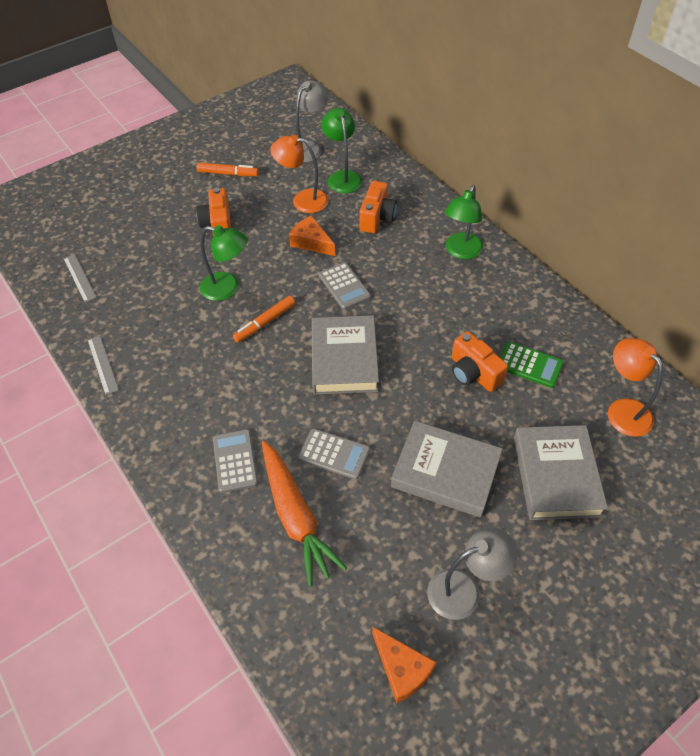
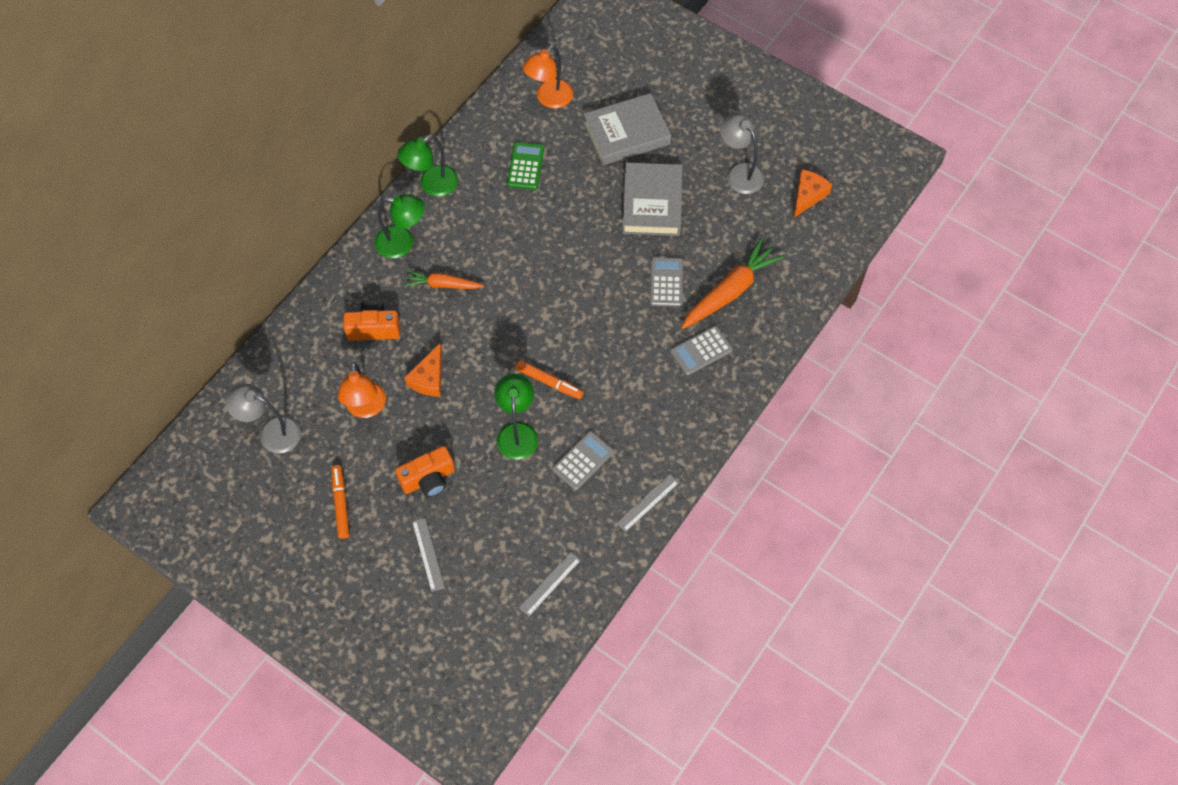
camera: 110 degrees left, 10 degrees up
(155, 212) = (428, 554): none -> grey ruler
(342, 177) = (316, 381): green lamp -> green lamp (431, 185)
(344, 286) = (480, 329): grey calculator -> grey calculator (583, 460)
(344, 359) = (568, 303): grey book -> none
(404, 270) = (443, 284): none -> orange carrot
(473, 373) = (548, 204): orange camera -> none

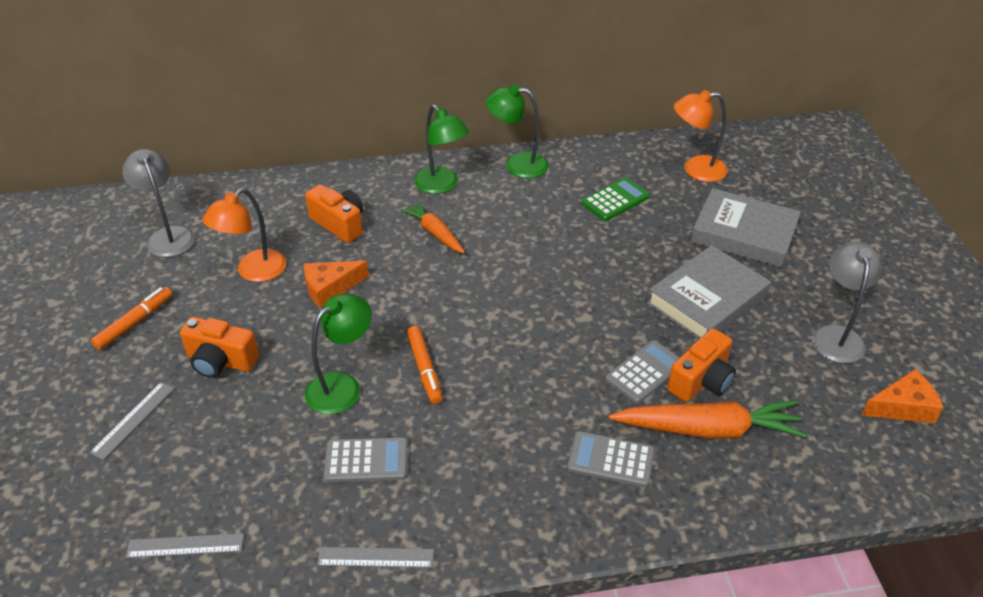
camera: 45 degrees right, 20 degrees down
(699, 263) = (701, 381): none -> orange camera

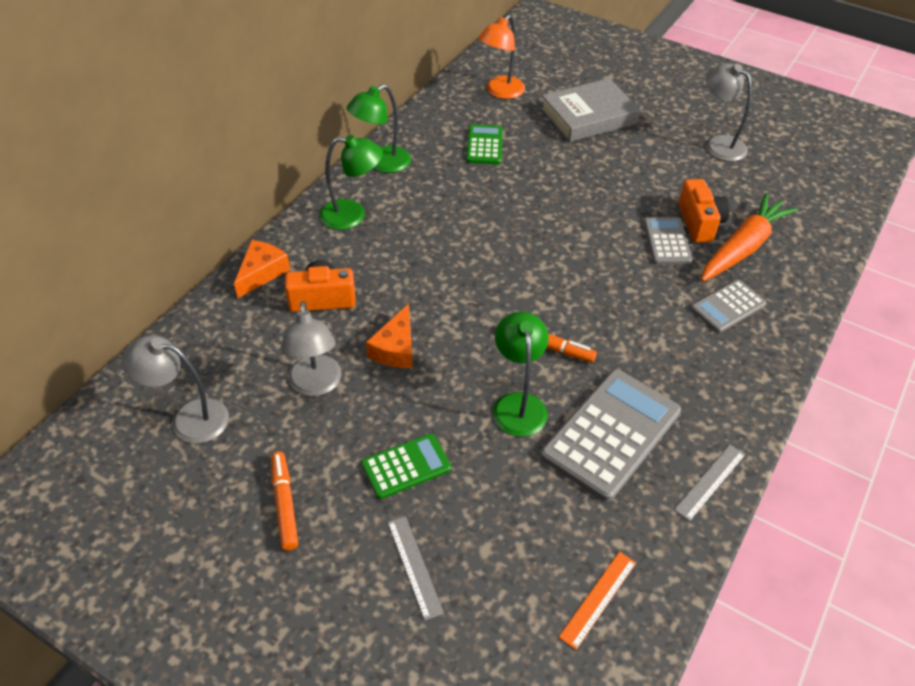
camera: 50 degrees left, 5 degrees up
(185, 546) = (598, 599): grey ruler -> orange ruler
(221, 361) = (406, 466): orange camera -> green calculator
(253, 272) = (315, 385): orange lamp -> grey lamp
(366, 460) = (611, 434): grey calculator -> grey calculator, size x1.80
(434, 233) = (404, 252): orange carrot -> none
(707, 300) = (631, 172): grey book -> none
(903, 407) = (799, 161): orange cheese -> orange cheese (262, 273)

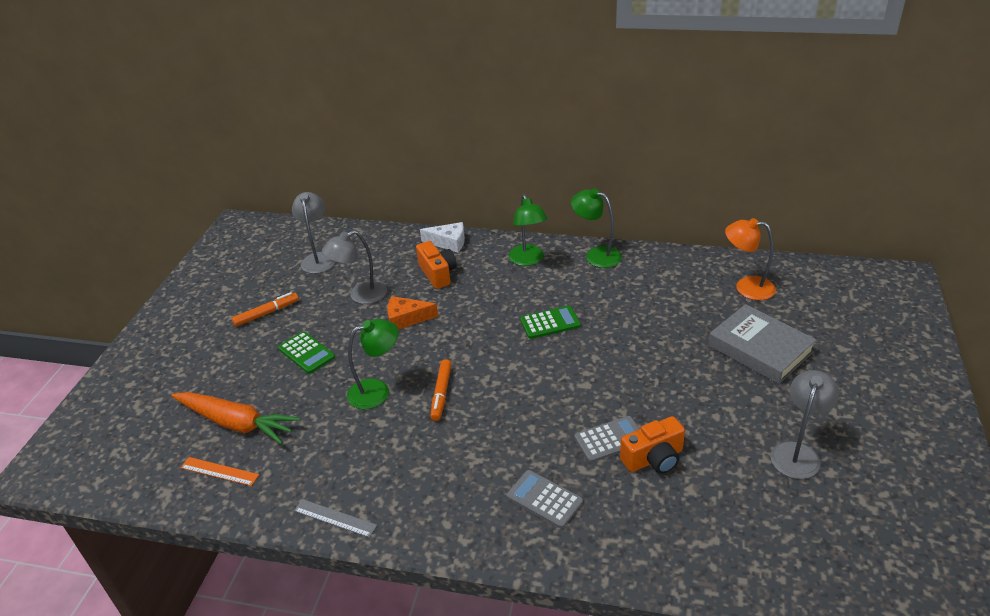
camera: 75 degrees right, 10 degrees down
(262, 273) = (449, 243): orange cheese -> white cheese
(414, 566) = (232, 378): grey ruler -> none
(484, 145) = (661, 298): green calculator -> green calculator (550, 323)
(611, 434) = (365, 448): grey calculator -> none
(743, 247) = (638, 498): orange carrot -> orange carrot (236, 423)

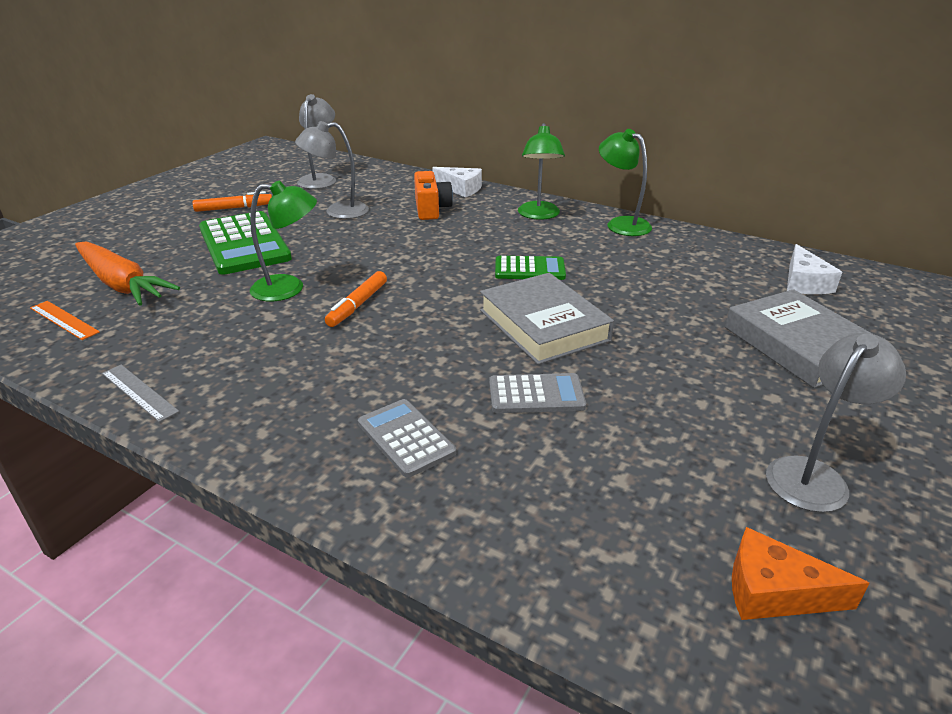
camera: 15 degrees right, 5 degrees down
(306, 353) = (244, 244): green calculator -> green calculator, size x1.80
(406, 319) = (370, 237): orange cheese -> orange cheese (774, 591)
(586, 376) = (543, 325): none -> grey book
(653, 459) = (585, 430): orange camera -> none
(746, 287) = (804, 283): orange lamp -> white cheese

